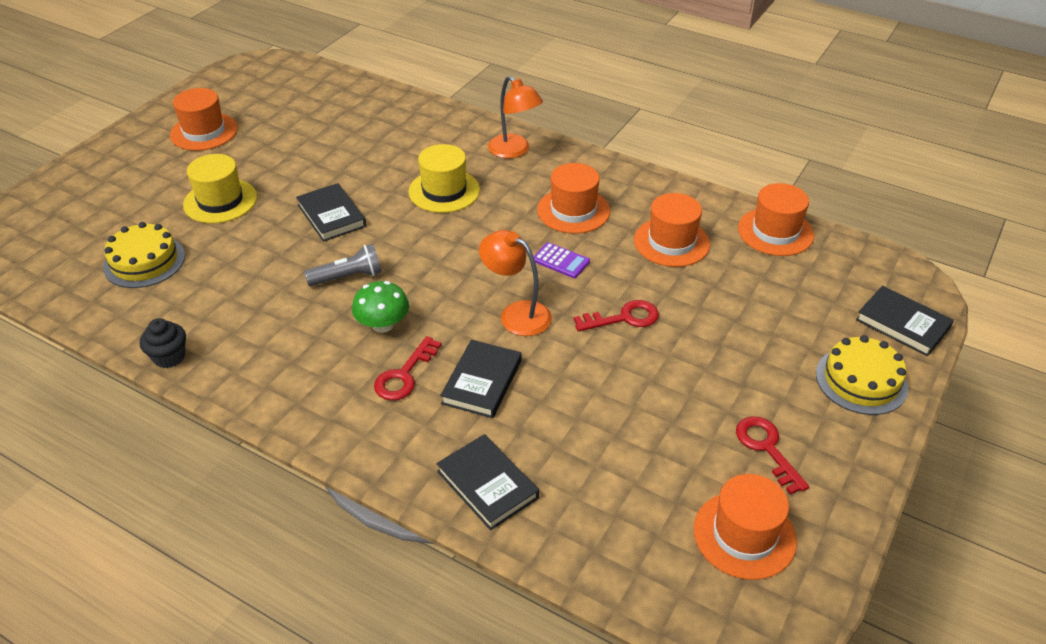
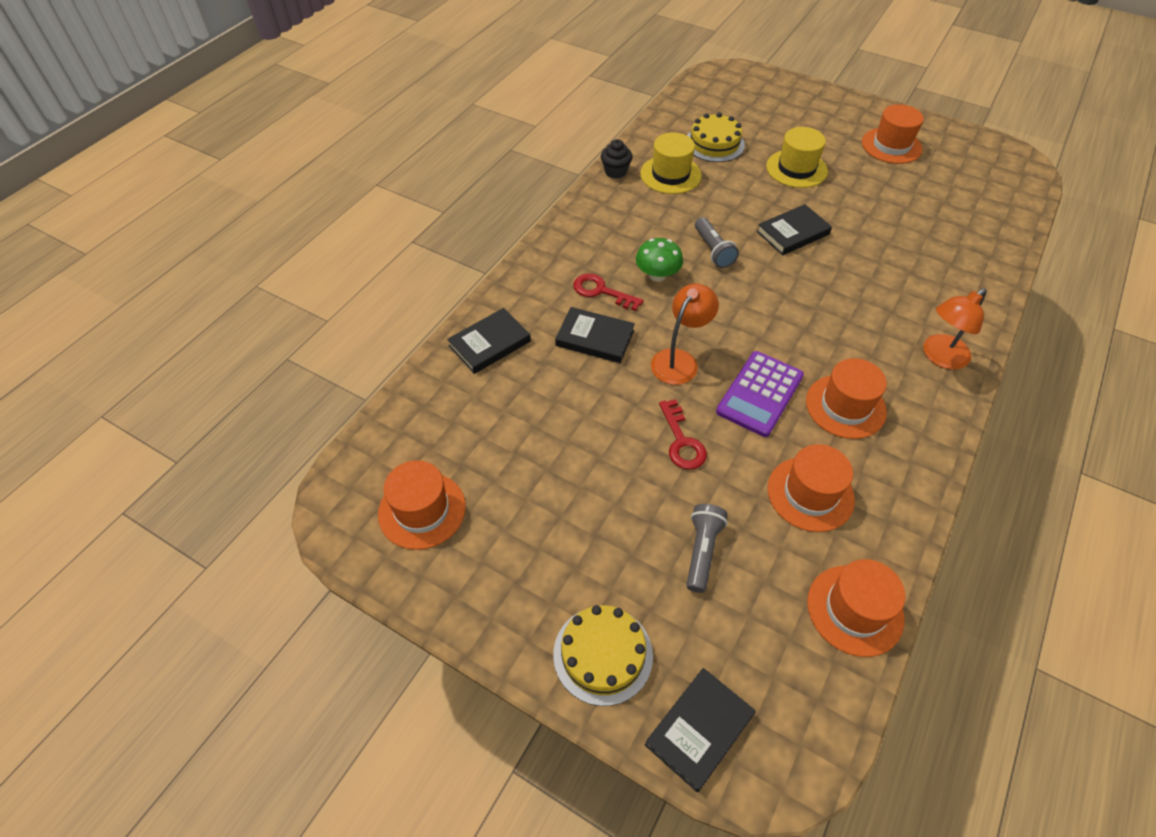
camera: 90 degrees right, 10 degrees up
(444, 191) = (850, 304): yellow hat -> yellow hat (670, 174)
(561, 261) = (760, 394): purple calculator -> purple calculator, size x1.79
(743, 312) = (702, 551): none -> grey flashlight
(766, 448) = (513, 543): red key -> none

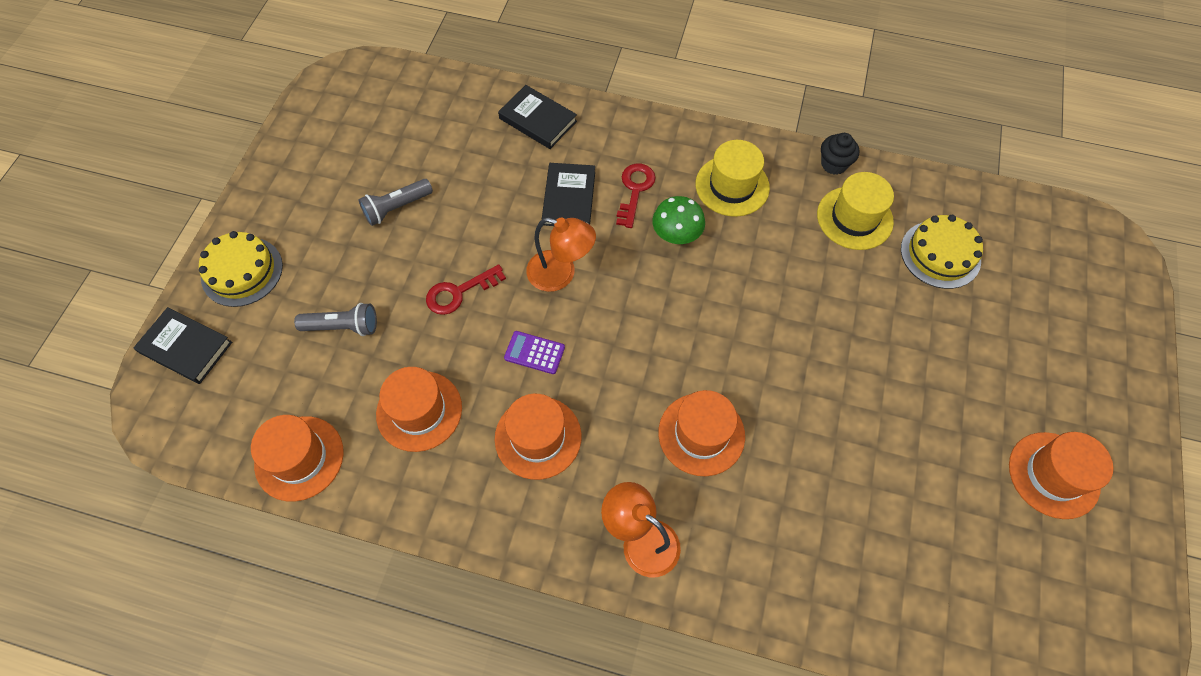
camera: 75 degrees right, 10 degrees up
(422, 510) = (353, 124): orange hat -> orange hat (701, 434)
(713, 250) = (736, 281): grey flashlight -> grey flashlight (396, 208)
(760, 394) = (534, 353): purple calculator -> purple calculator, size x0.56
(792, 233) = (802, 361): black book -> none
(796, 169) = (935, 354): yellow hat -> yellow hat (732, 186)

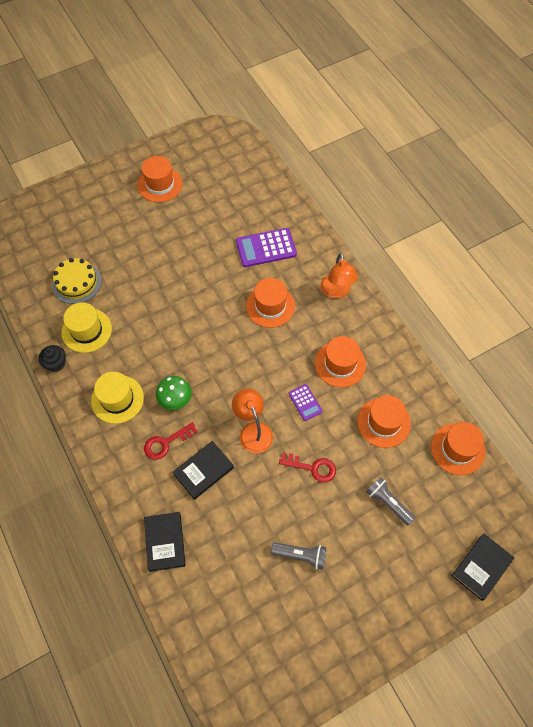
camera: 135 degrees left, 0 degrees up
(186, 347) = (481, 567): black book -> black book turned 60 degrees clockwise
(242, 271) = (420, 593): yellow cake -> none
(803, 516) = (266, 248): none -> purple calculator

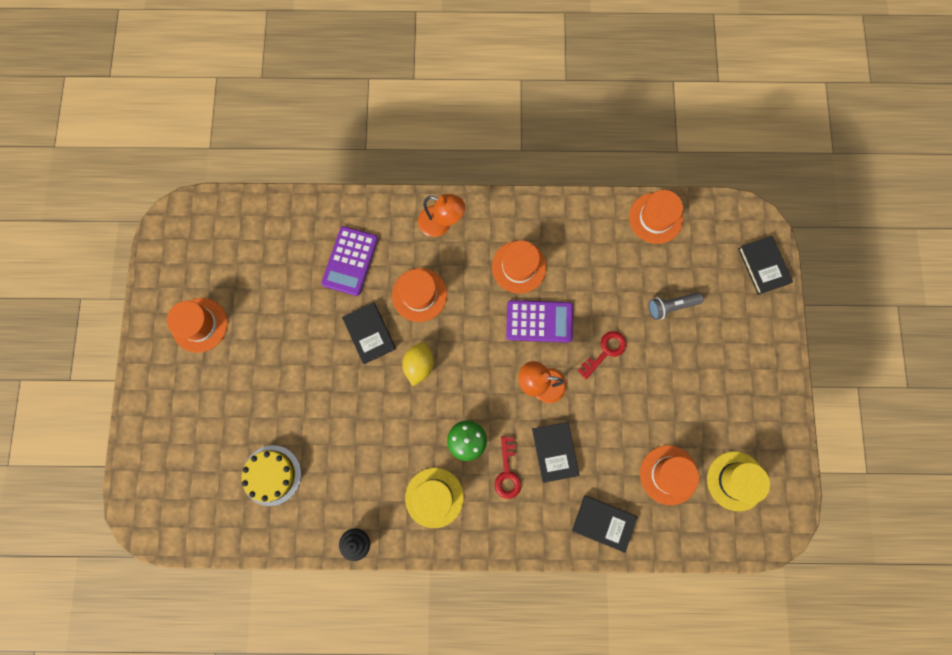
camera: 60 degrees left, 15 degrees up
(86, 330) = (337, 491): yellow hat -> yellow hat (735, 481)
(215, 334) = (419, 365): none -> yellow lemon
(218, 289) = (369, 333): none -> black book
(301, 555) = (678, 408): grey flashlight -> none
(305, 402) = (539, 321): purple calculator -> purple calculator, size x1.79
(383, 422) = (597, 264): orange hat -> orange hat (668, 475)

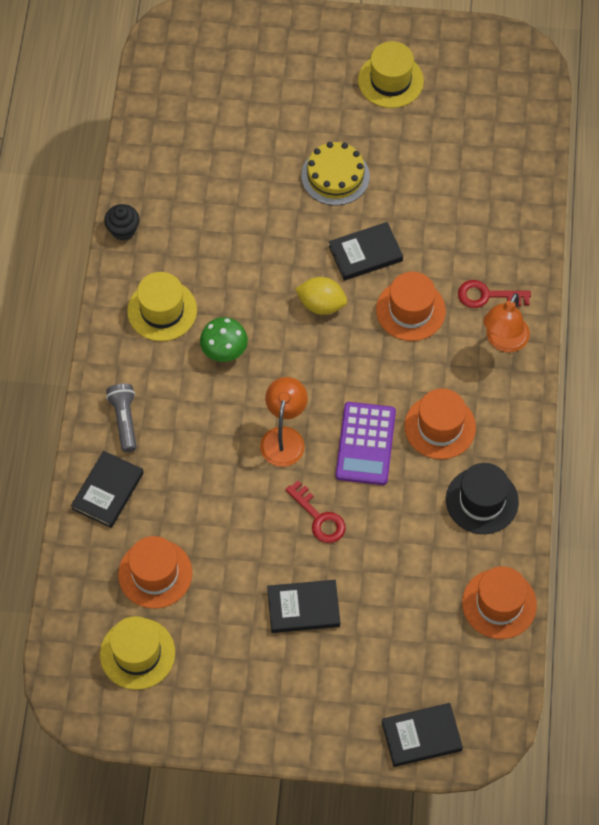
camera: 95 degrees right, 15 degrees down
(200, 325) = (390, 80): orange hat -> yellow hat
(271, 475) = (208, 148): yellow cake -> yellow cake (335, 176)
(350, 261) = (459, 237): purple calculator -> none
(507, 473) = (180, 390): red key -> red key (487, 296)
(554, 451) = (199, 445): black book -> black book (303, 608)
(576, 233) = (482, 501): none -> black hat
(670, 306) = (373, 606): grey flashlight -> grey flashlight (124, 420)

